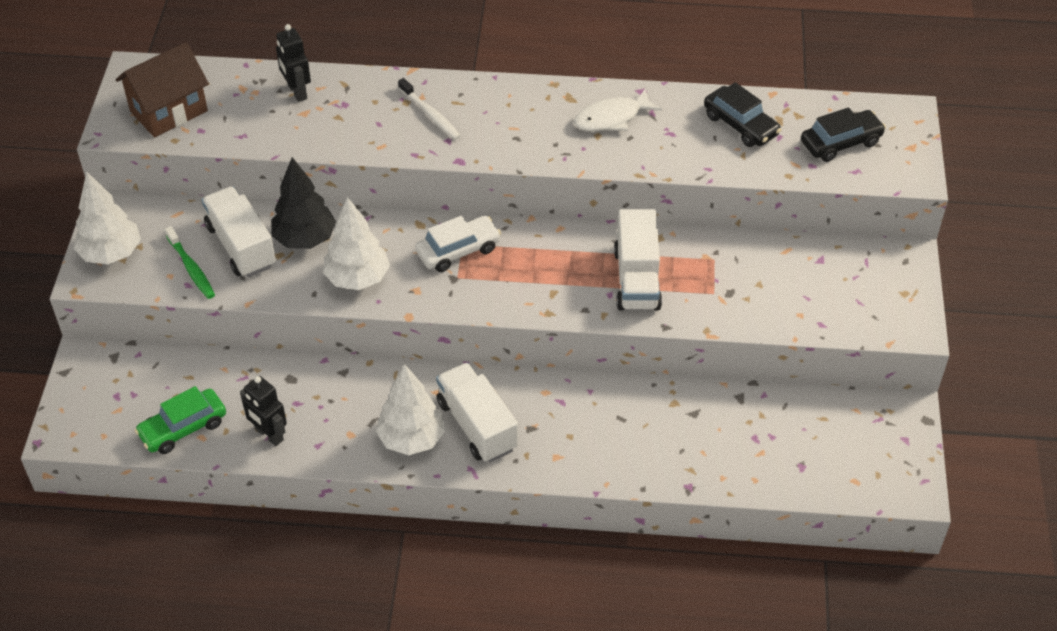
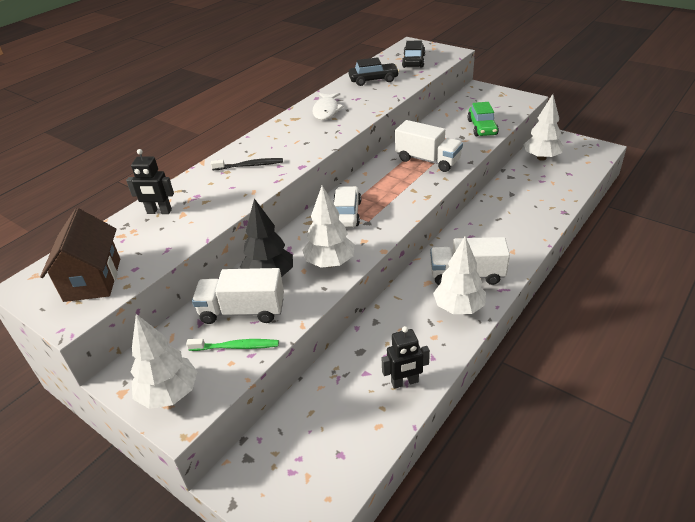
camera: 55 degrees left, 10 degrees down
(183, 428) = (361, 435): green car -> green car (482, 127)
(430, 115) = (250, 165): white toothbrush -> black toothbrush
(823, 419) = (541, 158): none -> white tree

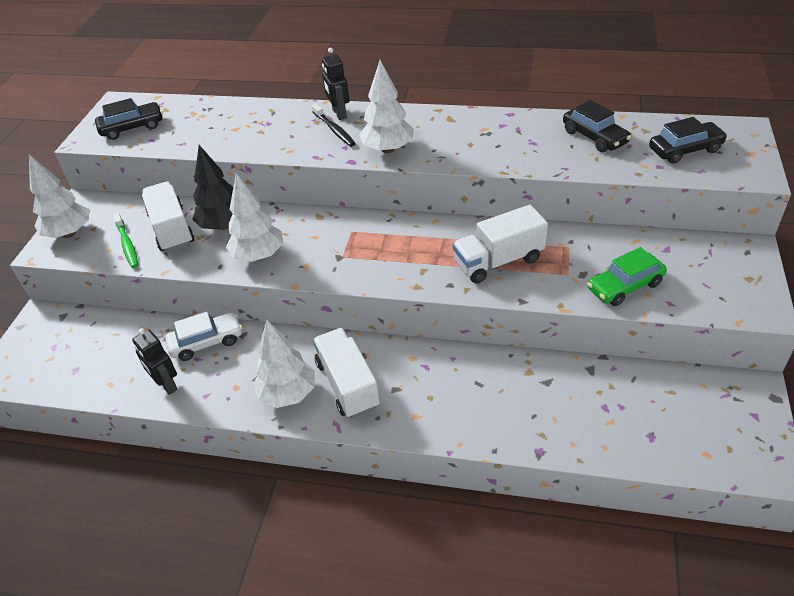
camera: 65 degrees right, 5 degrees up
(93, 279) = (132, 127): brown house -> black car
(159, 212) = (233, 115): black robot -> black robot (339, 114)
(326, 110) = (483, 132): white fish -> none
(346, 214) = (347, 236): white car -> white car (207, 342)
(428, 160) = (498, 261): white truck -> white truck turned 60 degrees clockwise
(541, 158) = (671, 392): white tree -> white tree (388, 149)

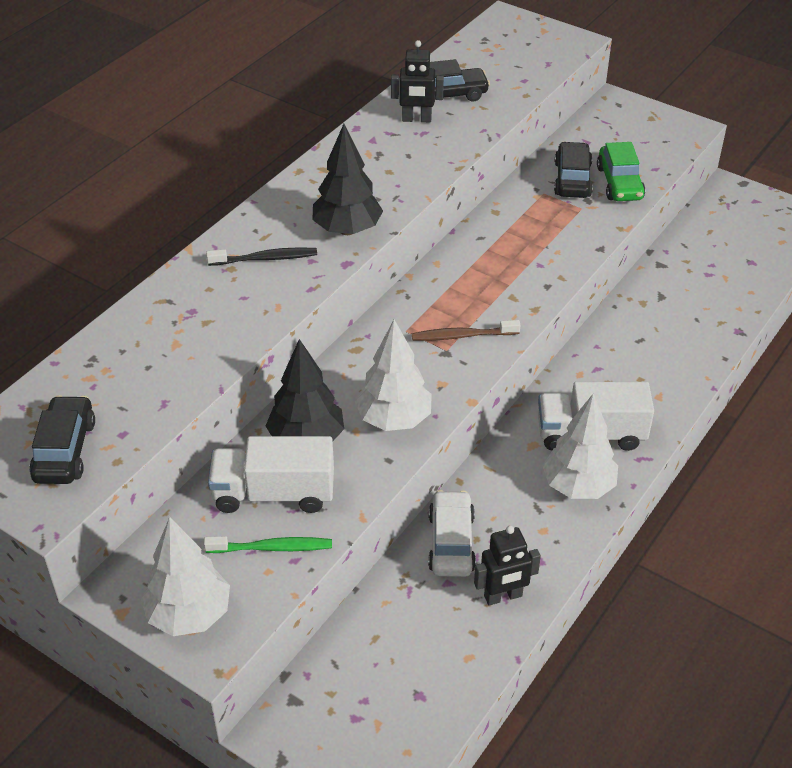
camera: 70 degrees left, 0 degrees up
(339, 114) = (231, 245): black robot -> black robot (416, 119)
(362, 259) = (462, 336): none -> brown toothbrush
(388, 149) = (347, 230): white tree -> black tree
(498, 261) = (534, 243): white truck -> none
(685, 150) = (511, 58): black car -> black car (572, 179)

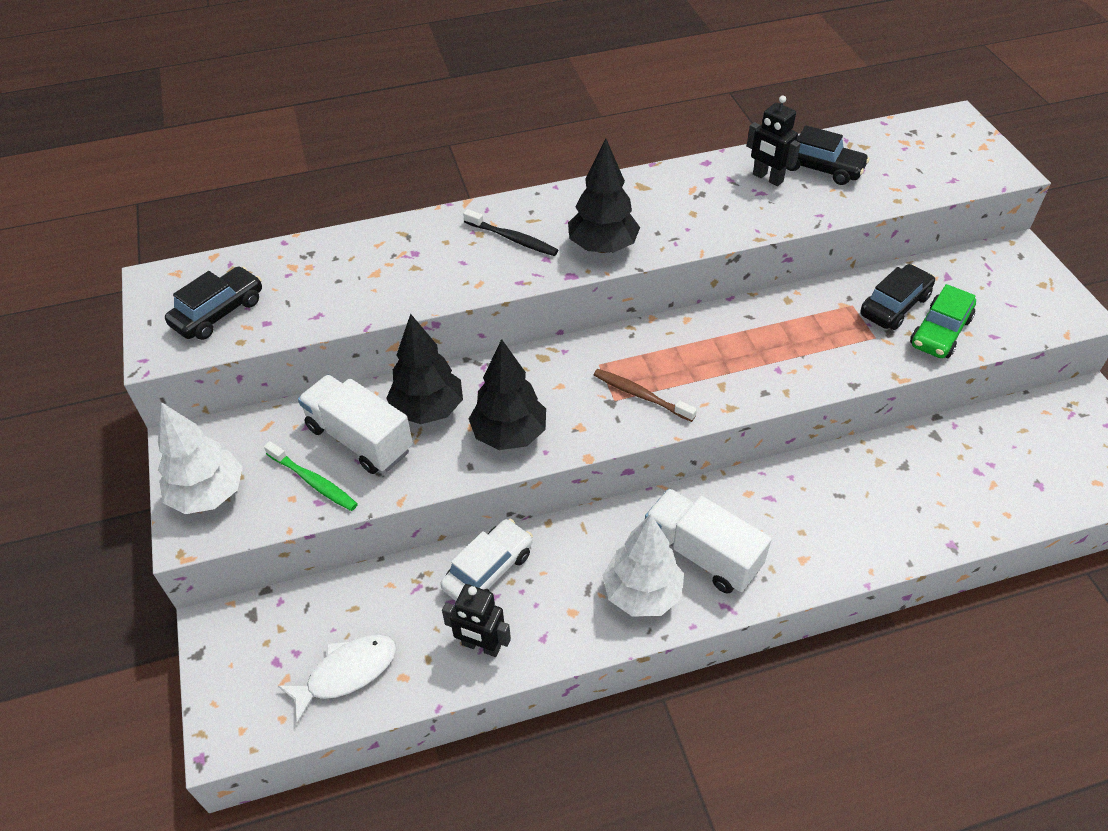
camera: 40 degrees right, 5 degrees up
(394, 419) = (509, 434): white tree -> black tree
(422, 685) = (347, 673): none -> white fish

